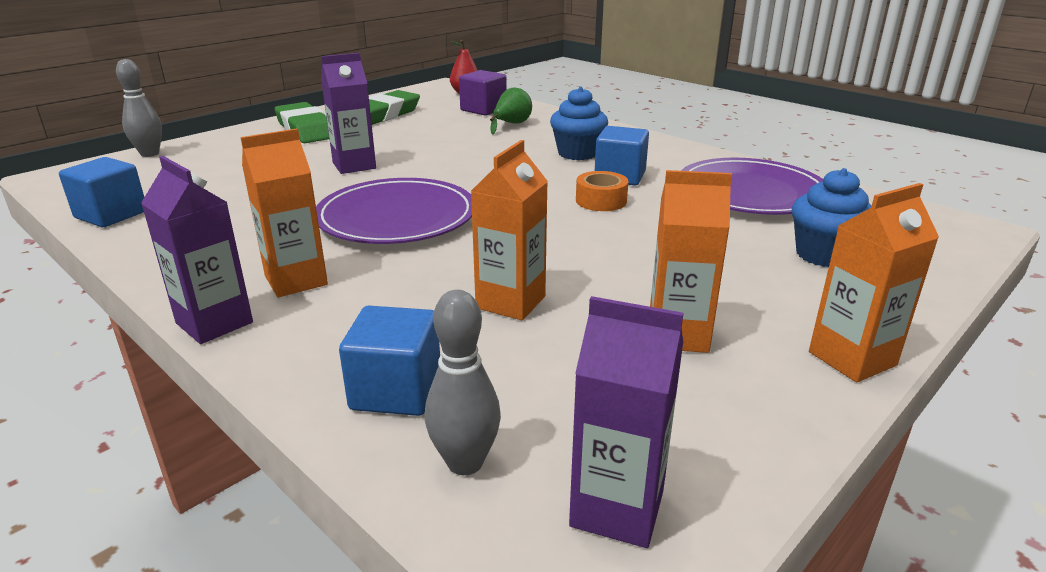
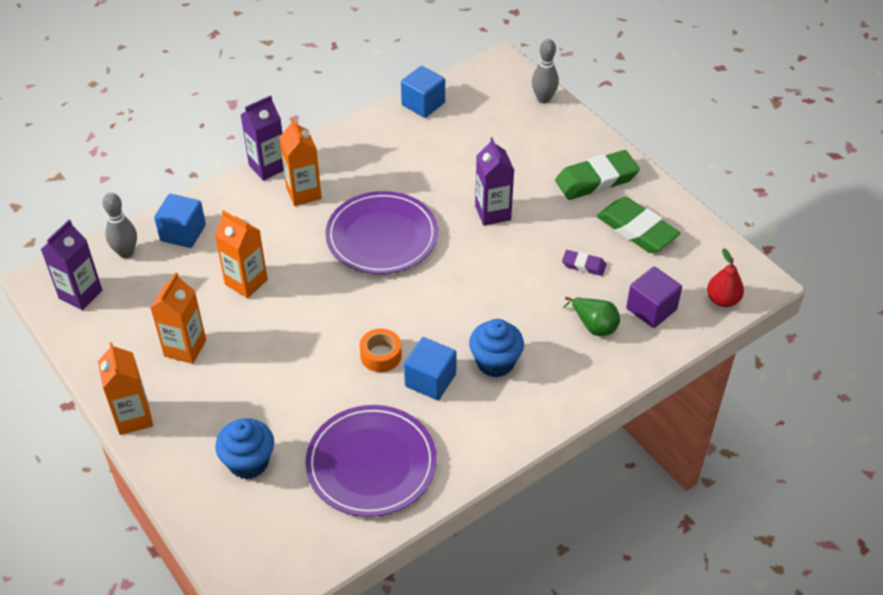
camera: 100 degrees right, 20 degrees up
(433, 130) = (583, 265): none -> purple eraser

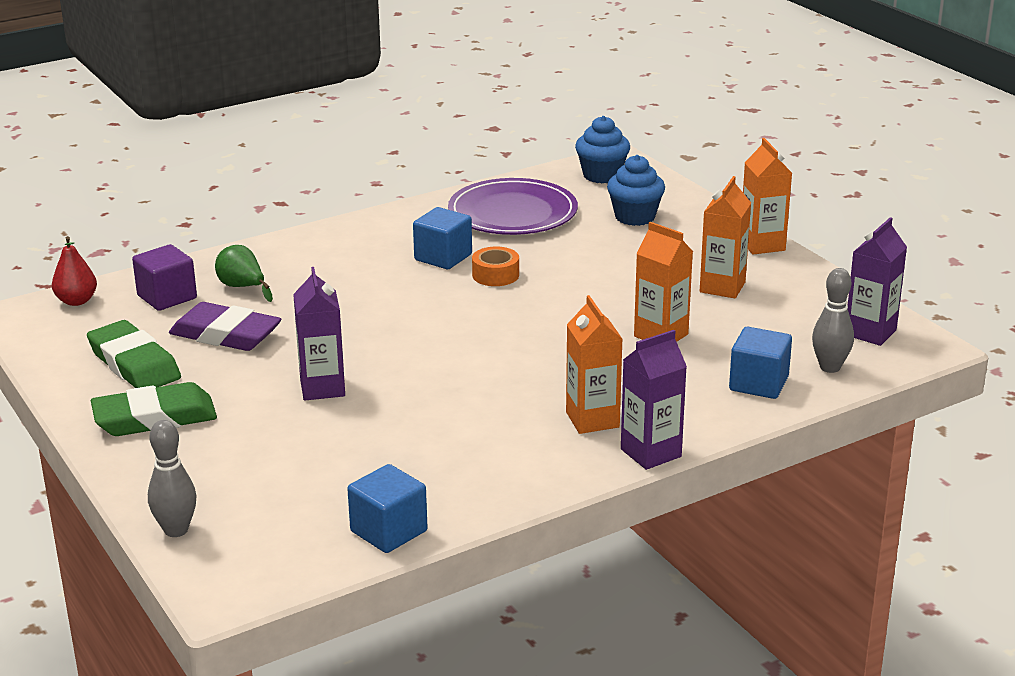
camera: 175 degrees left, 20 degrees down
(382, 236) = (482, 370): purple plate -> none
(495, 362) = (367, 266): blue cupcake -> blue cupcake (602, 175)
(583, 265) = (225, 335): purple eraser -> purple eraser, size x1.97

